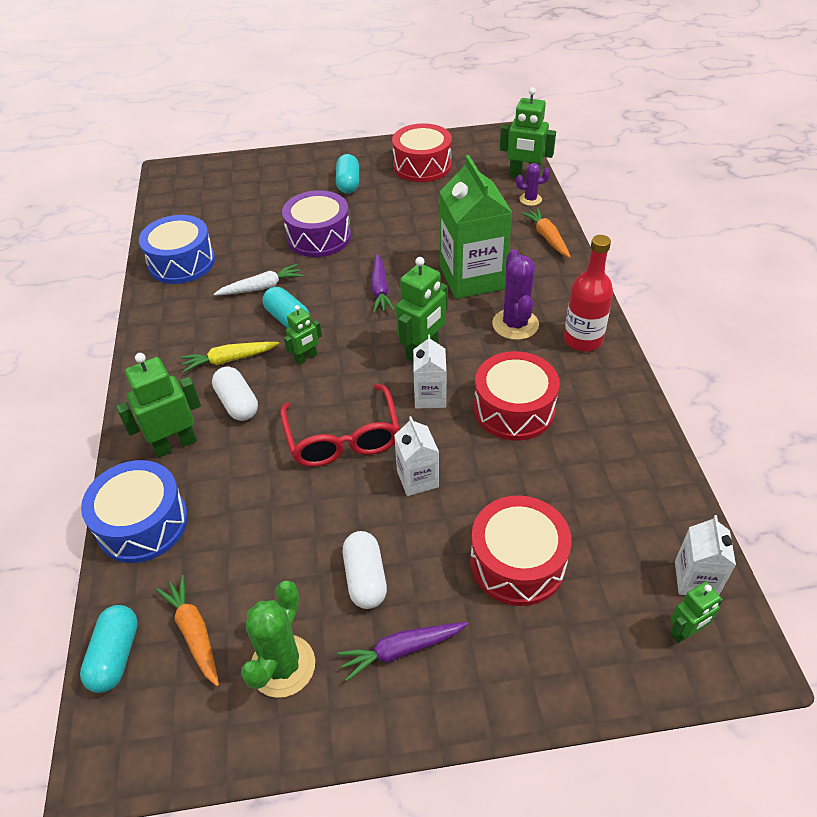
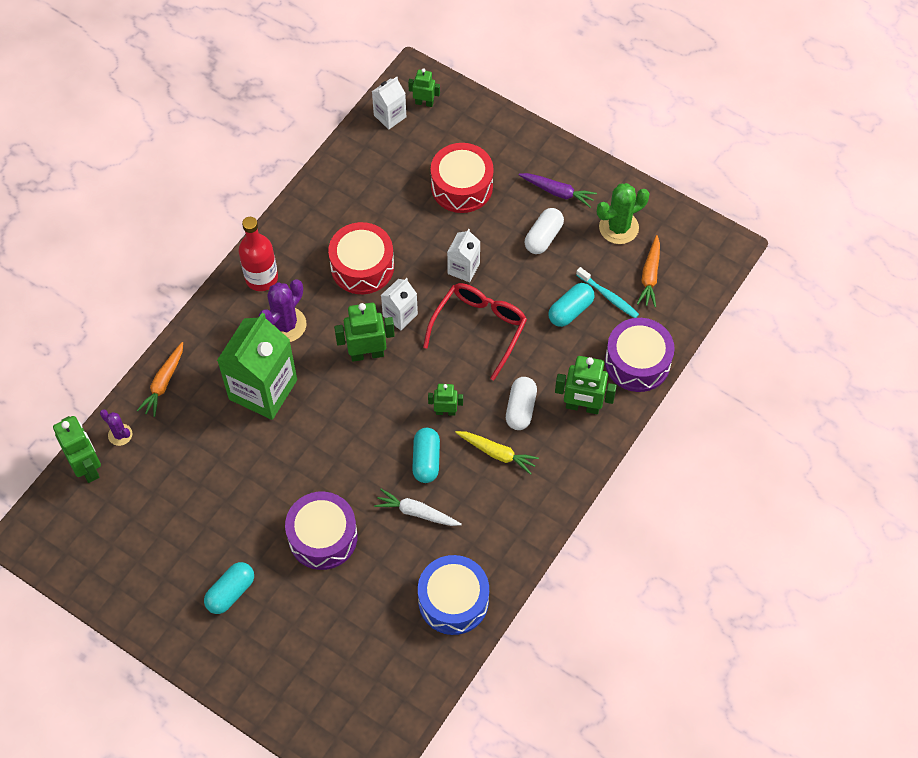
camera: 140 degrees left, 15 degrees up
(115, 656) = (696, 294): turquoise capsule -> turquoise capsule (570, 310)
(142, 523) = (637, 362): blue drum -> purple drum
(229, 569) = (608, 296): none -> turquoise toothbrush
(380, 289) = (336, 434): purple carrot -> none
(422, 166) = (146, 560): red drum -> none

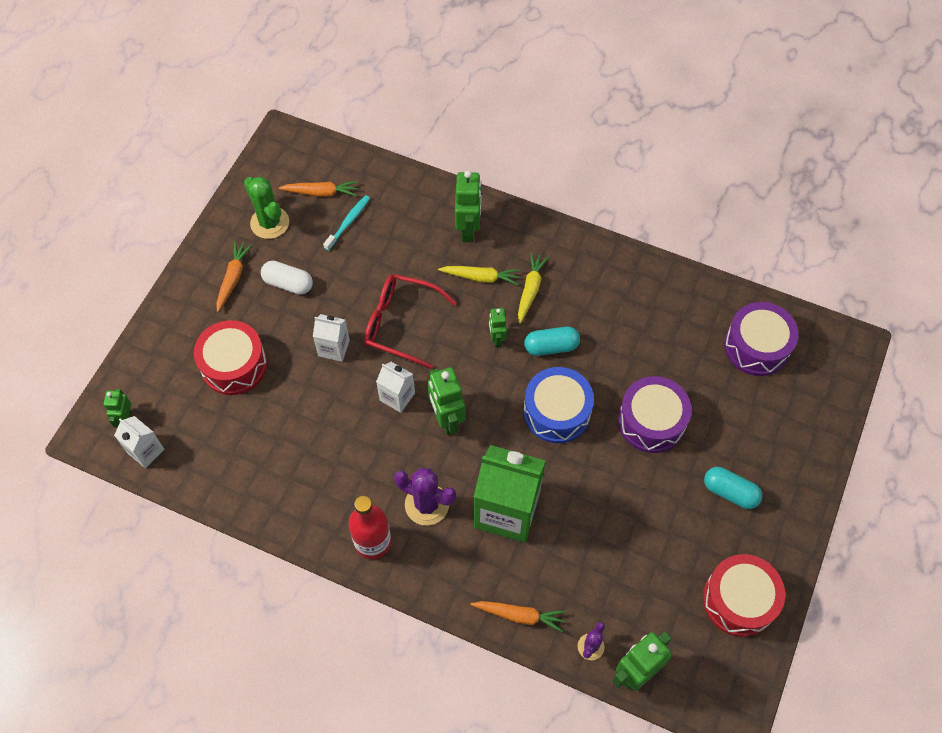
camera: 100 degrees left, 0 degrees up
(362, 266) = (344, 443): red drum -> red drum (739, 600)
(417, 512) = (606, 345): white carrot -> none
(453, 600) = (681, 303): blue drum -> blue drum (557, 412)
(520, 408) = (480, 277): white capsule -> yellow carrot
(557, 192) = (233, 278): purple carrot -> orange carrot
(570, 310) = (368, 251): turquoise capsule -> none
(637, 362) = (414, 193): purple drum -> purple drum (756, 346)

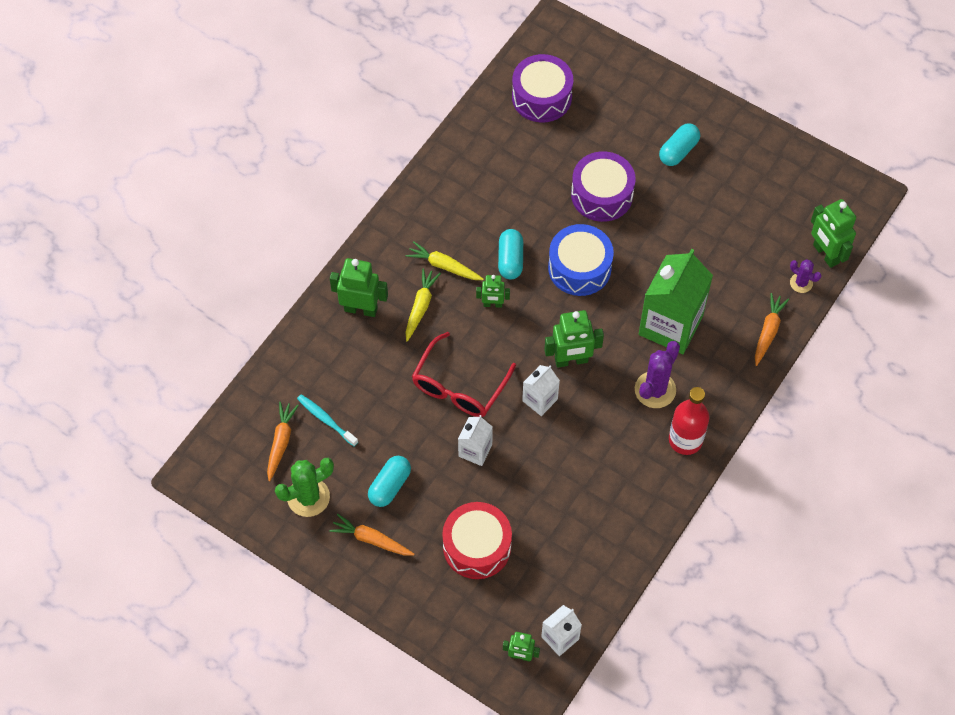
camera: 80 degrees left, 0 degrees up
(288, 283) = (389, 486): white capsule -> turquoise capsule
(739, 600) = (774, 167): red drum -> none

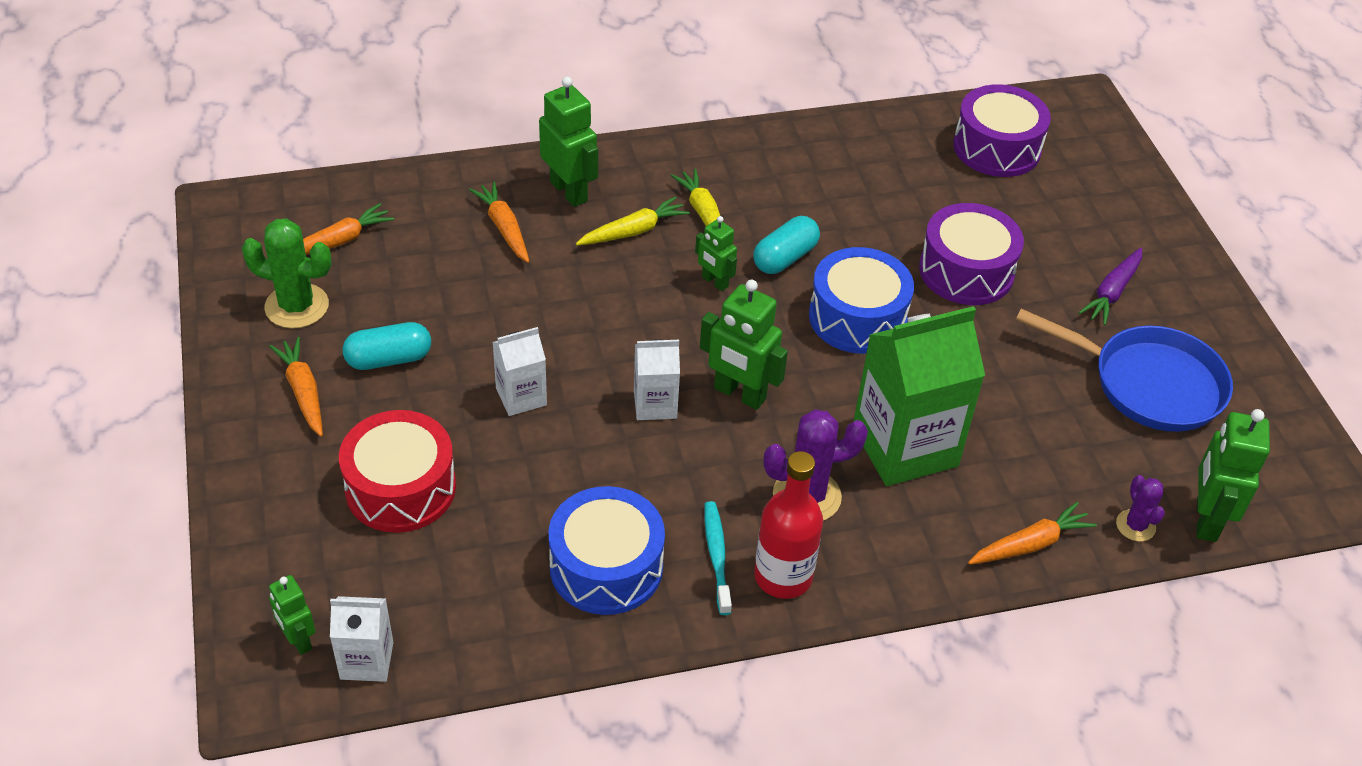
camera: 40 degrees right, 15 degrees down
(326, 420) = (407, 255): turquoise toothbrush -> turquoise toothbrush (716, 556)
(355, 361) = (504, 228): none -> orange carrot
(459, 386) = (582, 327): red glasses -> none
(608, 503) = (606, 567): none -> blue drum
(678, 151) = (1112, 292): turquoise capsule -> purple carrot
(741, 195) = (1149, 384): none -> blue pan

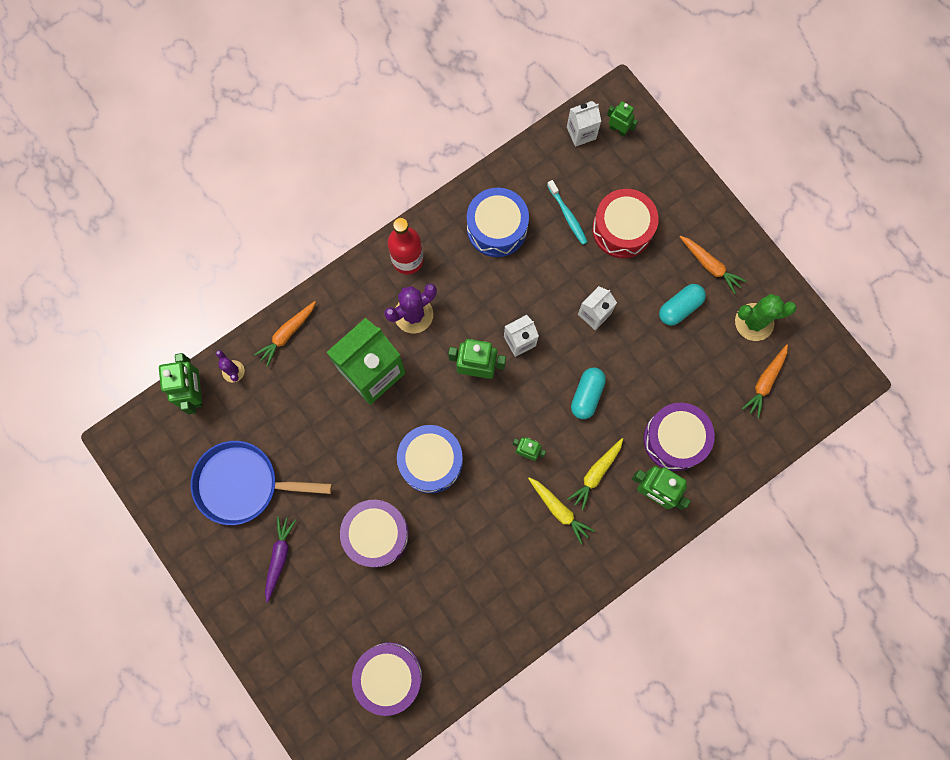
camera: 160 degrees right, 30 degrees up
(504, 228) = (675, 439): orange carrot -> purple drum
(716, 556) = (445, 257): turquoise toothbrush -> turquoise toothbrush (567, 215)
(785, 258) = (493, 493): turquoise capsule -> turquoise capsule (587, 395)

